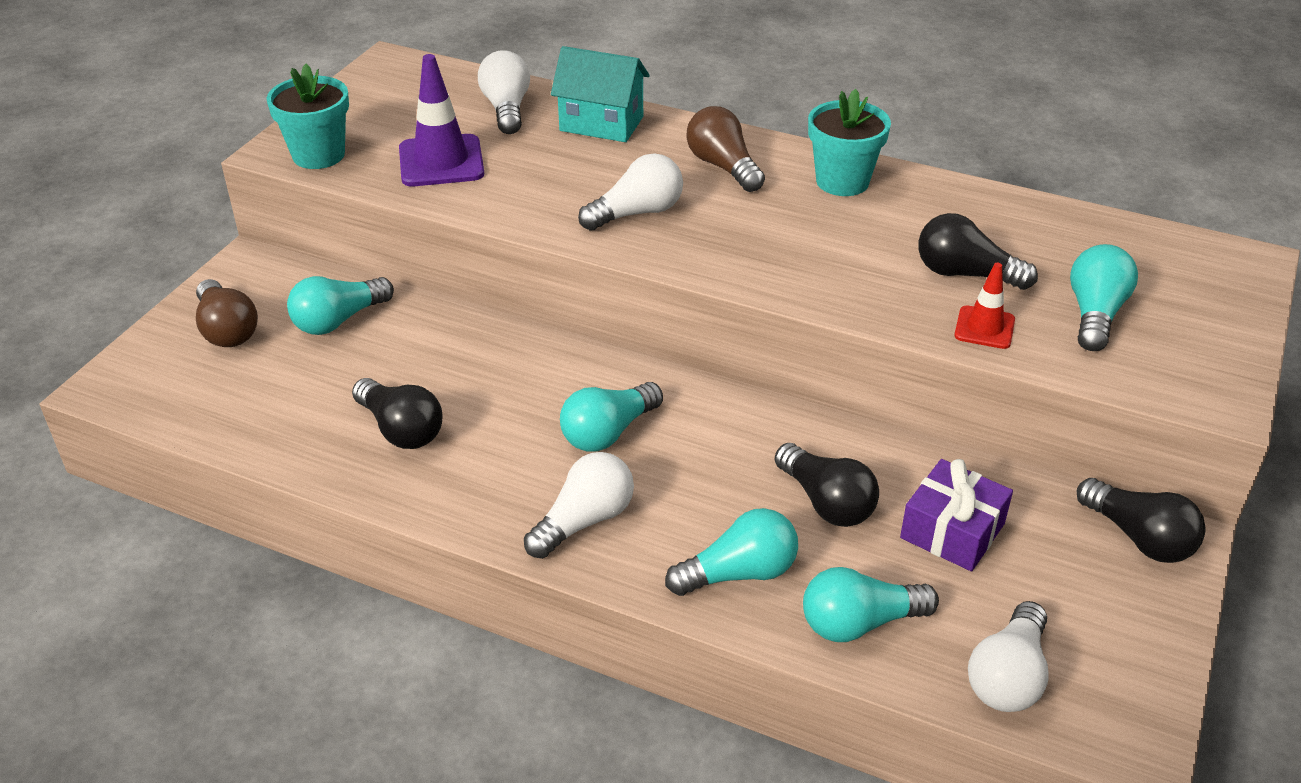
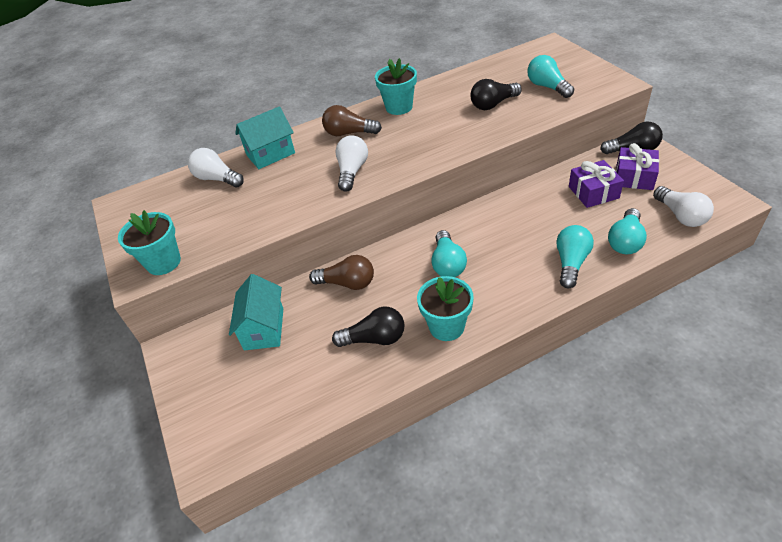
camera: 45 degrees left, 5 degrees up
(227, 330) = (218, 382): brown light bulb -> brown light bulb (347, 283)
(338, 320) = (264, 329): turquoise light bulb -> turquoise house
(441, 161) = (231, 218): purple traffic cone -> none
(480, 490) = (446, 326): none -> turquoise flower pot
(584, 521) = (498, 298): white light bulb -> none
(826, 502) = (550, 218): black light bulb -> none
(984, 328) = (530, 114): red traffic cone -> none
(1056, 570) = (634, 177): none -> purple gift

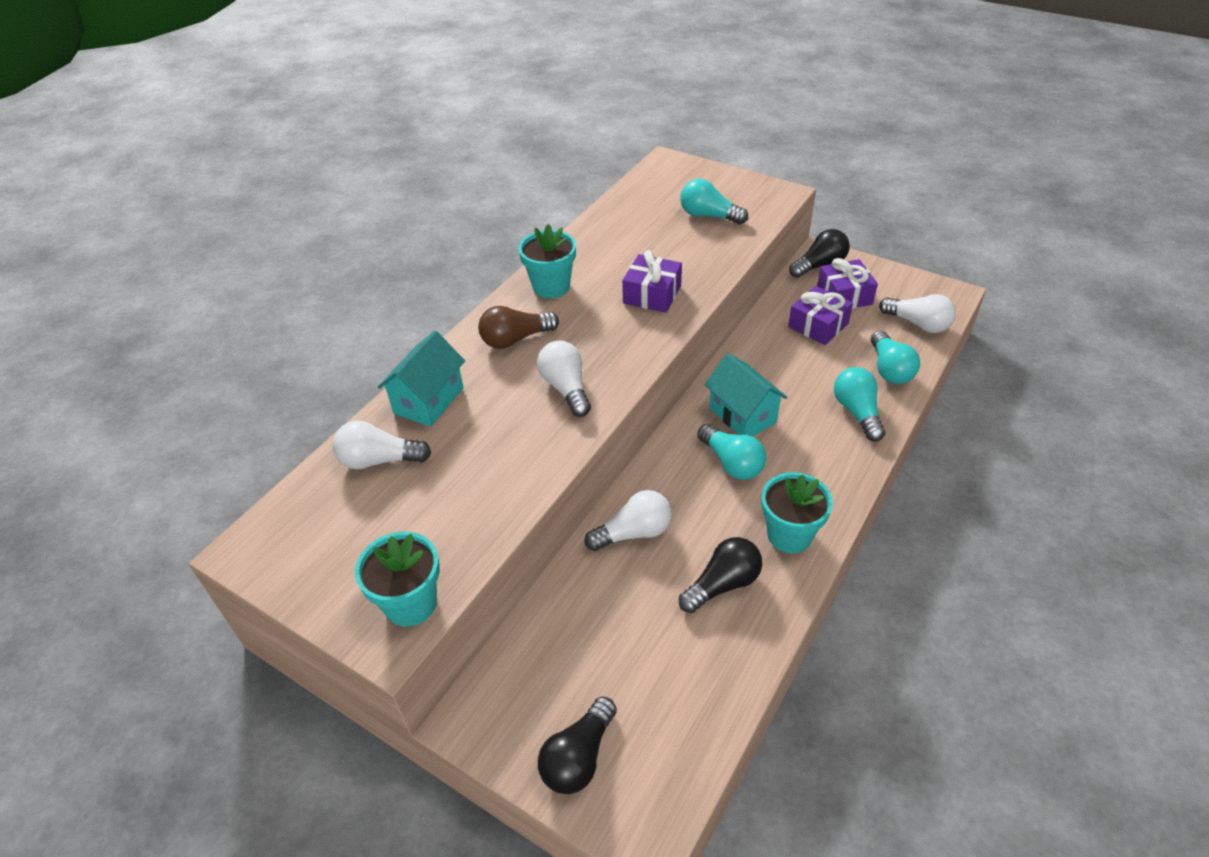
camera: 35 degrees left, 0 degrees up
(264, 329) = (576, 635): turquoise house -> turquoise house (742, 415)
(347, 283) = (634, 533): brown light bulb -> white light bulb
(459, 129) = (652, 294): none -> purple gift
(493, 104) = (665, 253): black light bulb -> black light bulb (578, 757)

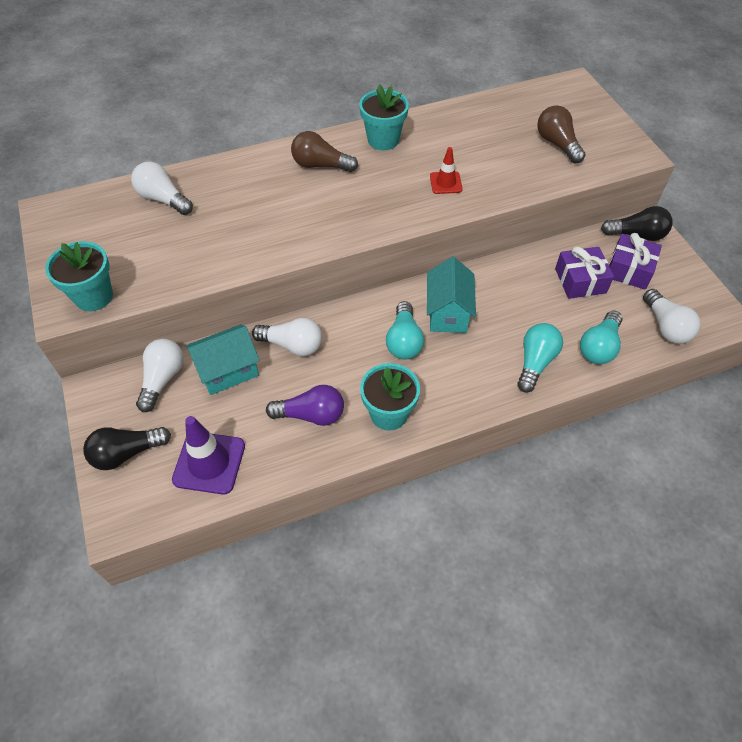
camera: 35 degrees right, 10 degrees up
(429, 401) = (227, 177): turquoise house -> turquoise house (228, 371)
(566, 388) = (316, 217): white light bulb -> white light bulb (163, 379)
(652, 294) = (445, 183): purple gift -> red traffic cone
(675, 700) = (209, 463): none -> purple traffic cone
(709, 216) = (557, 144): turquoise light bulb -> brown light bulb
(723, 584) = (311, 415): black light bulb -> purple light bulb

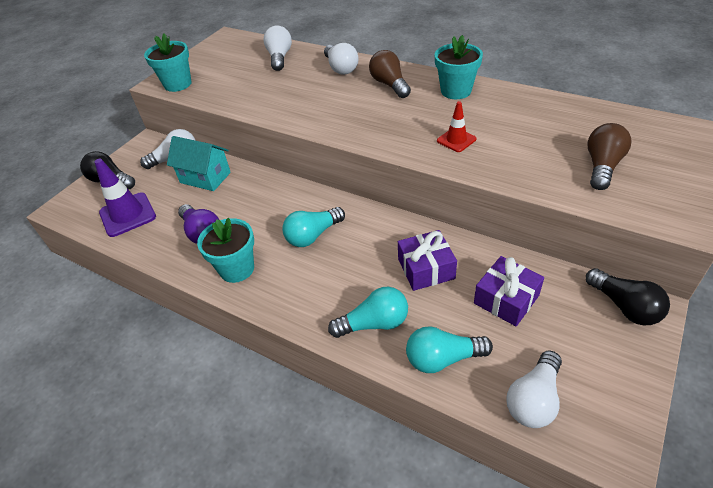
camera: 55 degrees right, 10 degrees down
(292, 345) = (253, 189): white light bulb -> white light bulb (341, 68)
(448, 313) = (367, 241): turquoise house -> none
(629, 270) = (570, 327): purple gift -> purple gift (426, 269)

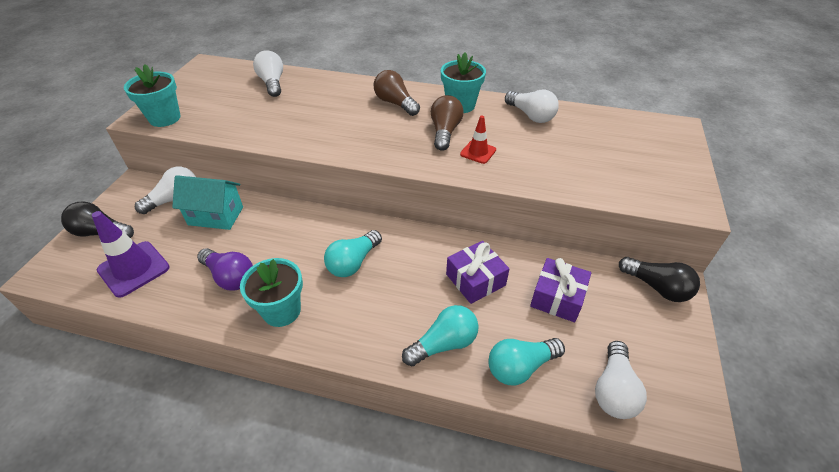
camera: 20 degrees left, 0 degrees up
(341, 68) = (341, 90): white light bulb -> white light bulb (530, 115)
(602, 166) = (612, 164): brown light bulb -> brown light bulb (445, 132)

